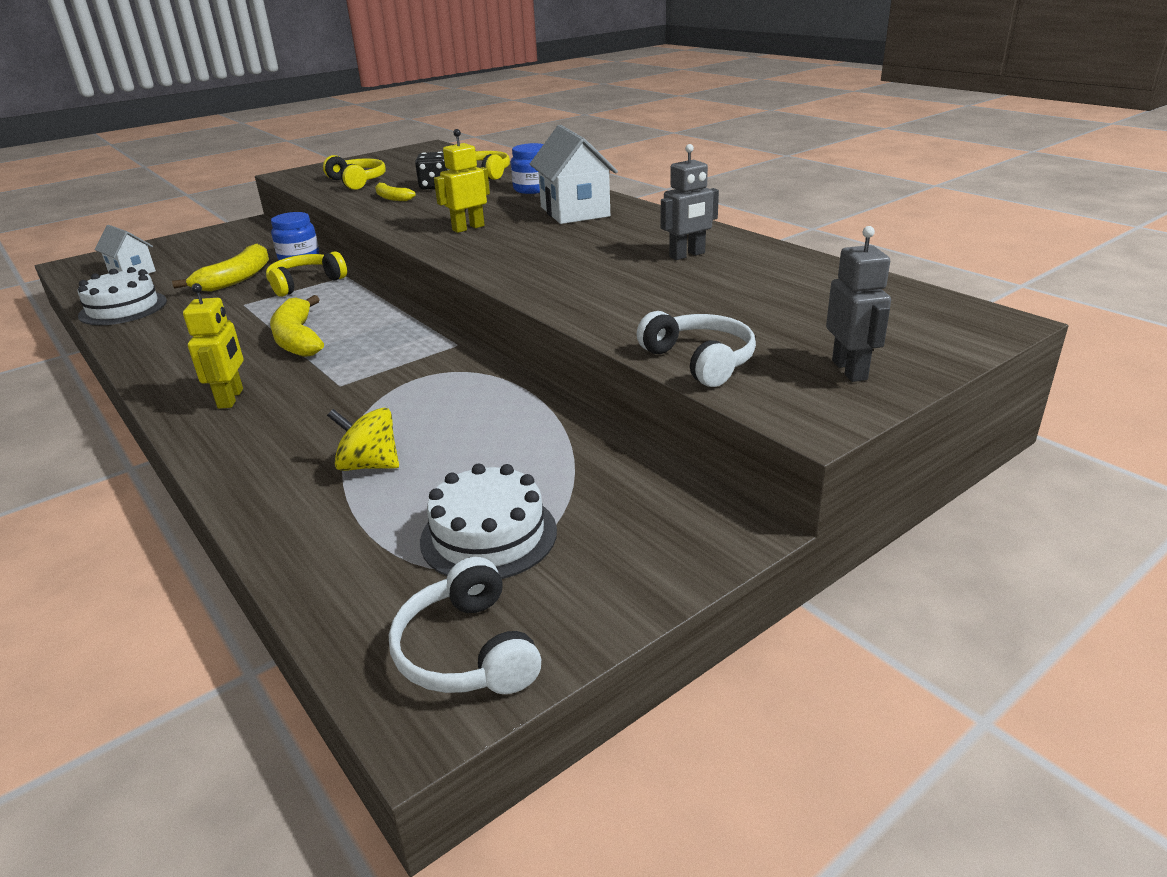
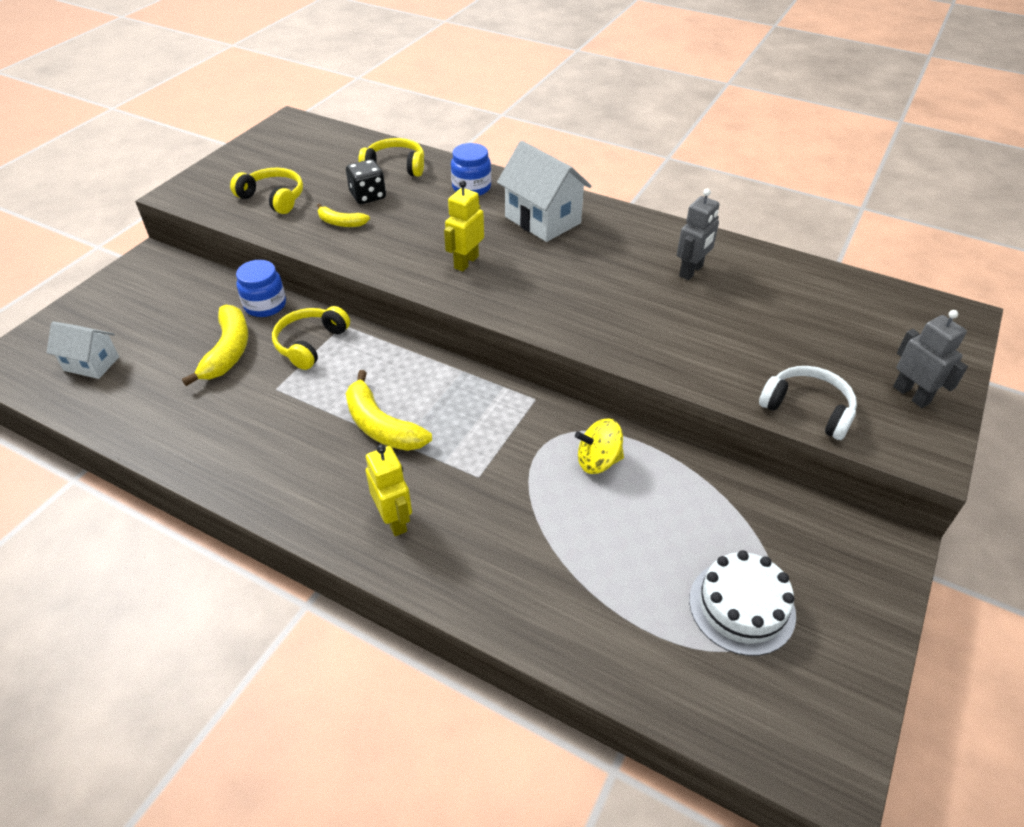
camera: 25 degrees left, 15 degrees up
(123, 308) = (144, 423): white cake -> none
(369, 465) = (591, 563): yellow spinning top -> yellow spinning top (598, 461)
(467, 650) = (815, 715): white headphones -> none

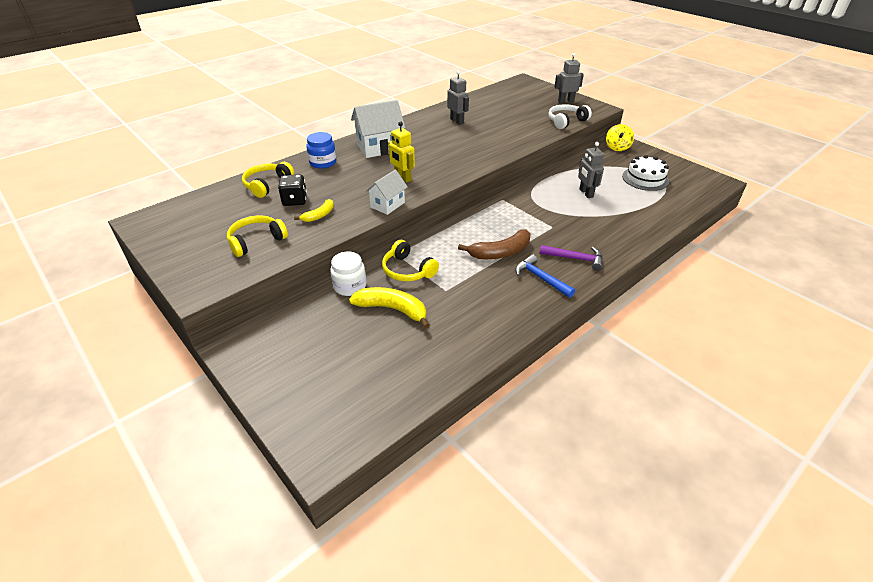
camera: 70 degrees left, 5 degrees down
(91, 364) = (360, 389): white house -> white house (387, 205)
(265, 305) = (350, 286): blue jar -> white jar
(329, 484) = (541, 278): none -> blue hammer
(381, 426) = (500, 252): yellow banana -> brown banana
(394, 520) = (575, 259): yellow robot -> purple hammer
(598, 461) = (554, 192): yellow spinning top -> yellow spinning top (617, 147)
(619, 509) = (586, 193): none -> grey robot

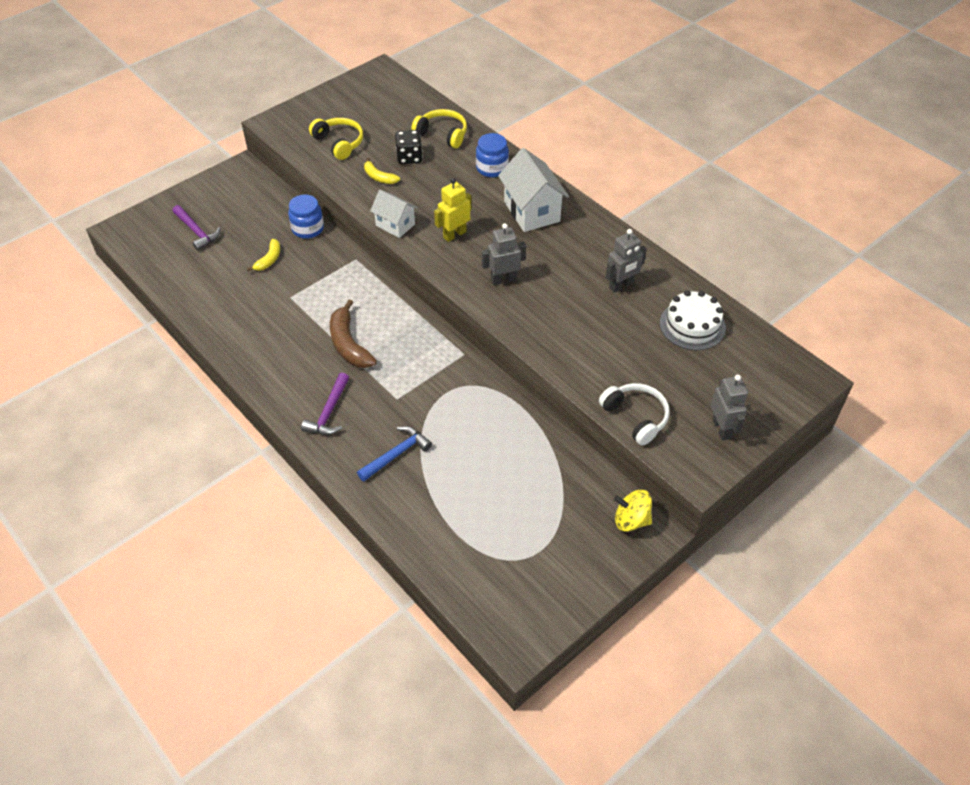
camera: 90 degrees right, 10 degrees up
(339, 374) = (197, 232): none -> purple hammer
(350, 286) = (308, 229): white jar -> blue jar
(392, 309) = (269, 259): yellow banana -> yellow banana, size x0.58
(408, 270) = (327, 268): yellow headphones -> none
(541, 278) = (298, 375): blue hammer -> blue hammer (396, 454)
(586, 193) = (479, 448): grey robot -> grey robot (503, 279)
(645, 179) = (523, 535): white cake -> white cake (692, 325)

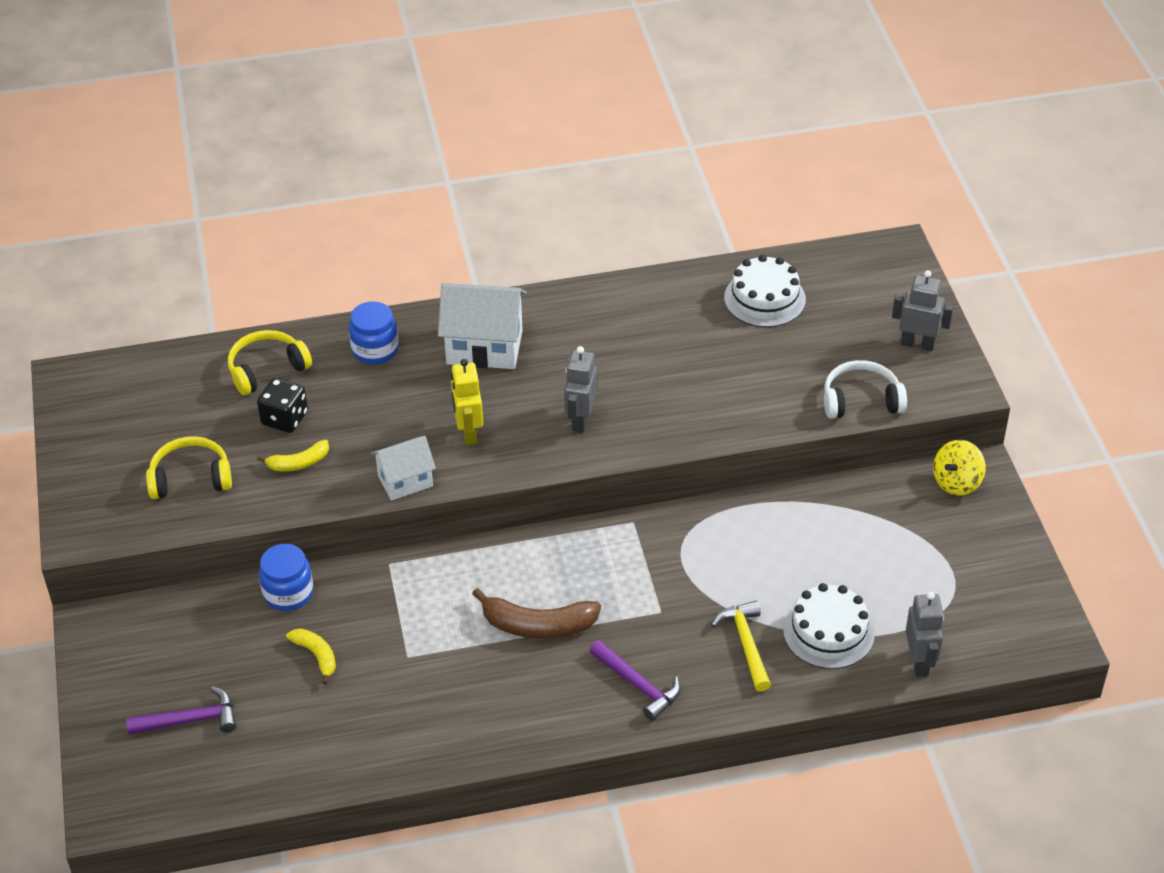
camera: 60 degrees left, 5 degrees down
(396, 454) = (746, 644): blue hammer -> yellow hammer
(435, 496) = (828, 632): none -> white cake
(621, 285) = (665, 326): grey robot -> grey robot (919, 662)

